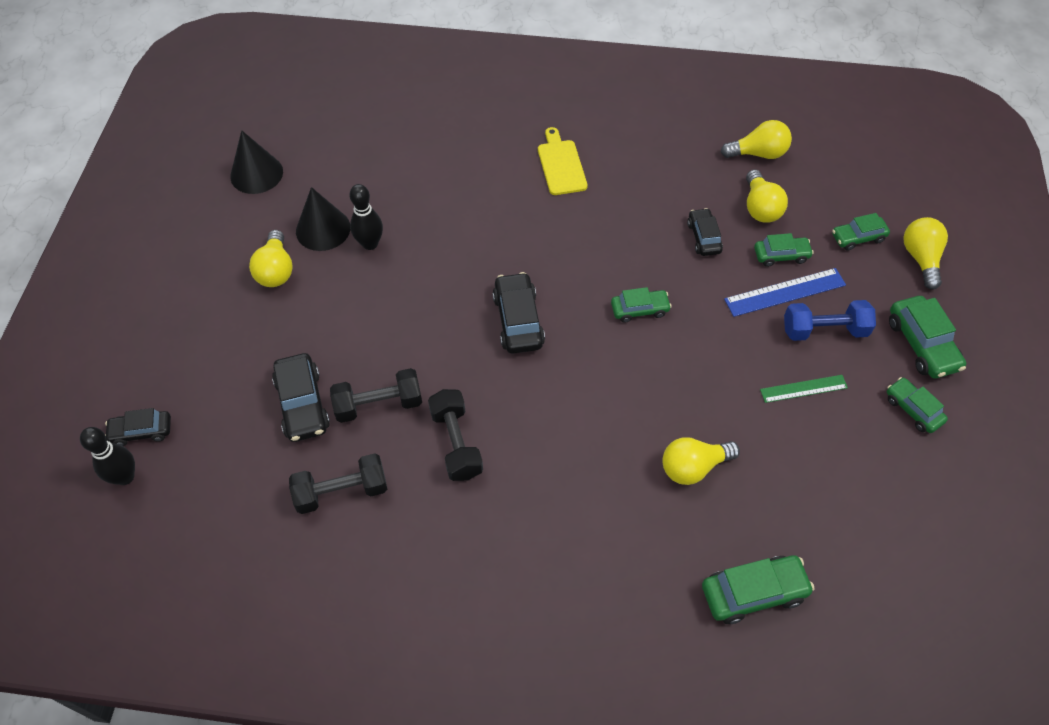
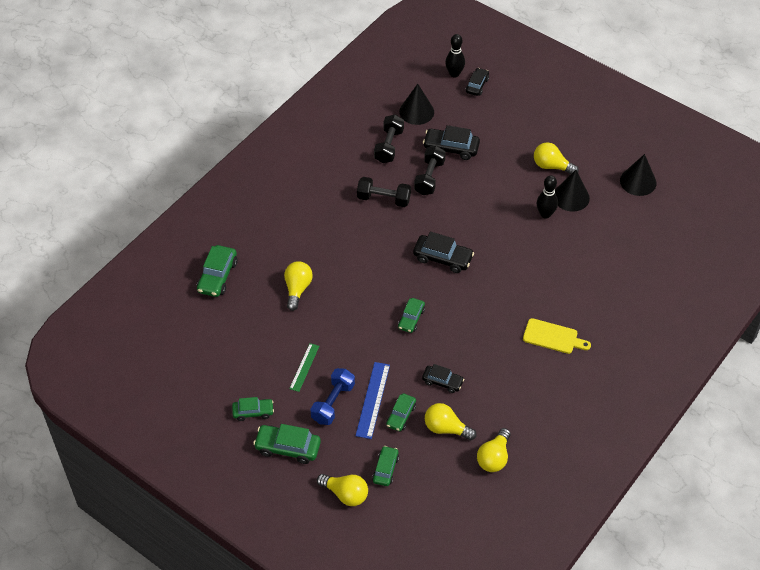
camera: 120 degrees right, 5 degrees down
(242, 490) = (416, 111): none -> black cone

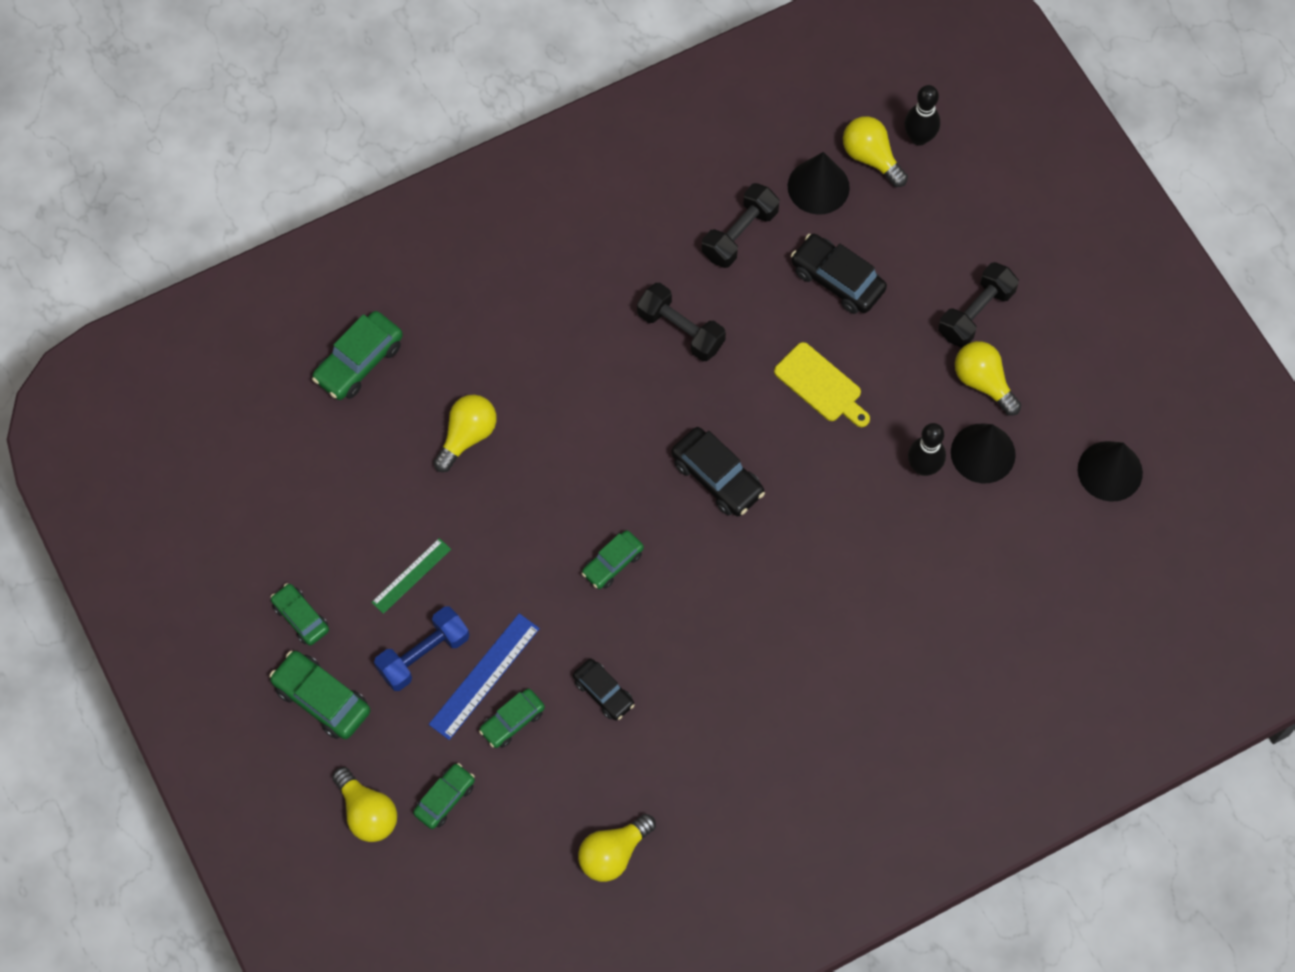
camera: 25 degrees right, 15 degrees up
(253, 412) = (301, 617): green car -> green car turned 150 degrees counterclockwise
(429, 177) = (773, 320): black dumbbell -> black dumbbell (975, 313)
(446, 428) = (568, 773): yellow light bulb -> yellow light bulb (871, 157)
(477, 85) = (944, 176): black car -> none
(553, 337) = (814, 691): yellow cutting board -> yellow cutting board (821, 385)

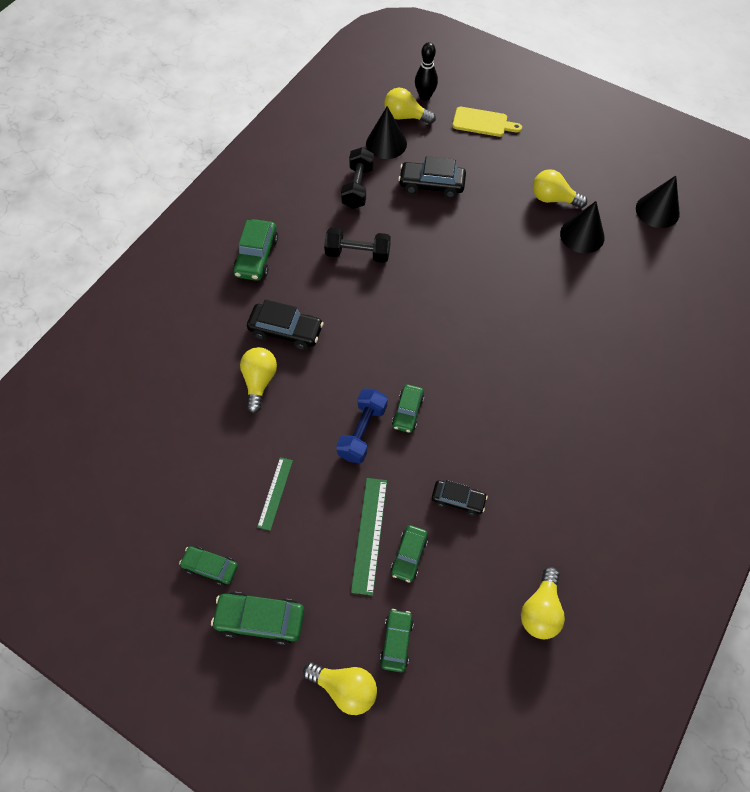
camera: 30 degrees left, 5 degrees down
(359, 362) = (156, 372): green car -> green car (257, 256)
(423, 655) = (317, 543): blue dumbbell -> blue dumbbell (362, 431)
(484, 676) = (369, 534): blue ruler -> green ruler
(717, 477) = (438, 326): black car -> black car (286, 331)
(821, 385) = (463, 244): yellow cutting board -> yellow cutting board (483, 123)
(923, 467) = (555, 259): black bowling pin -> none
(975, 313) = (521, 166): black dumbbell -> none

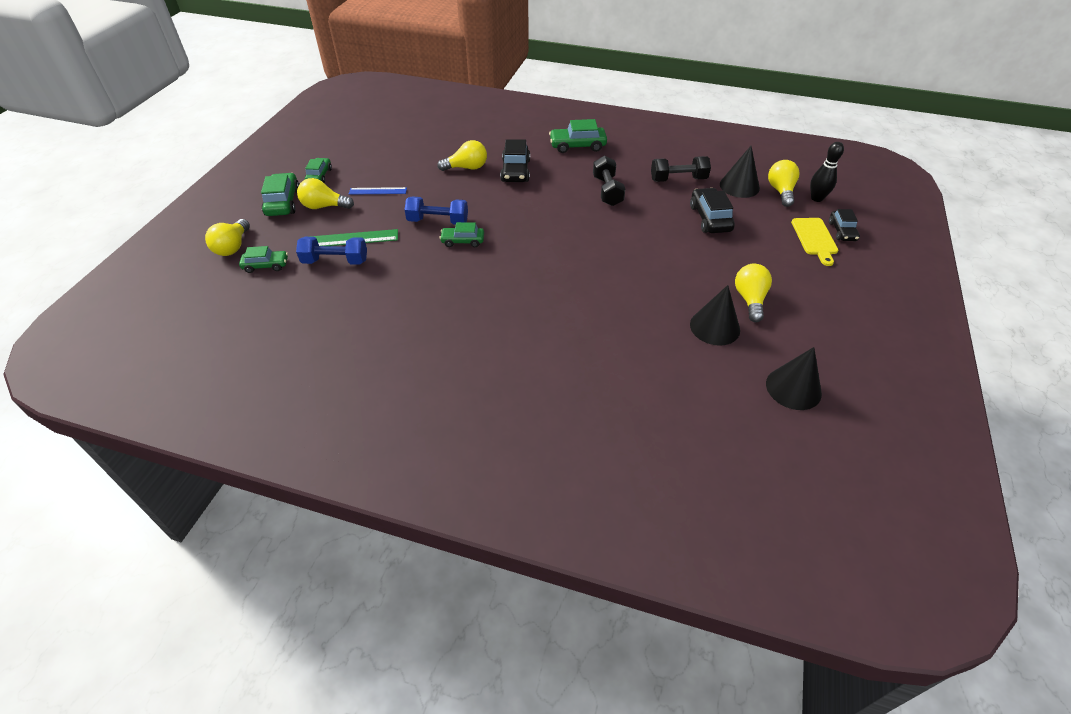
camera: 75 degrees right, 15 degrees down
(275, 493) = (378, 191): green ruler -> blue ruler
(409, 555) = (335, 261): green car -> blue dumbbell
(458, 500) = (387, 280): black car -> black car (842, 231)
(540, 610) = (292, 342): yellow light bulb -> yellow light bulb (324, 206)

